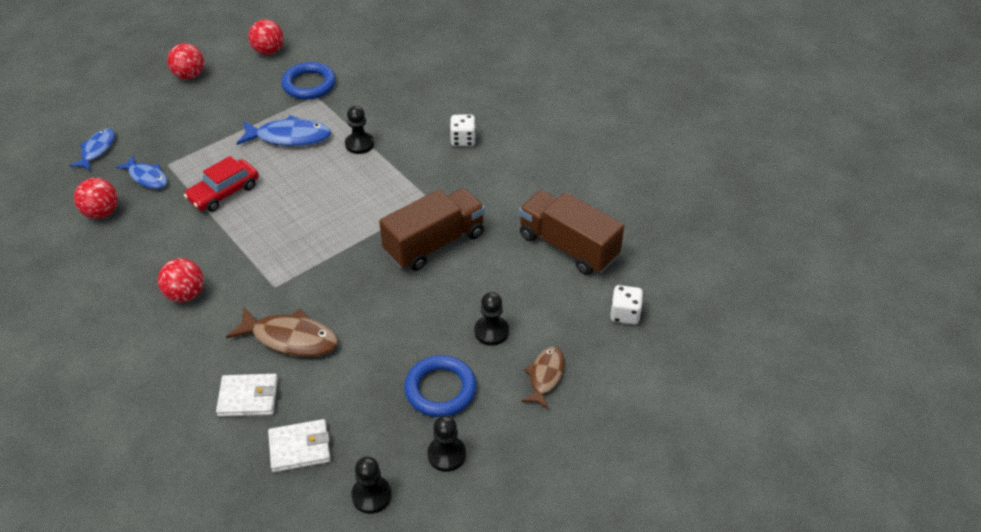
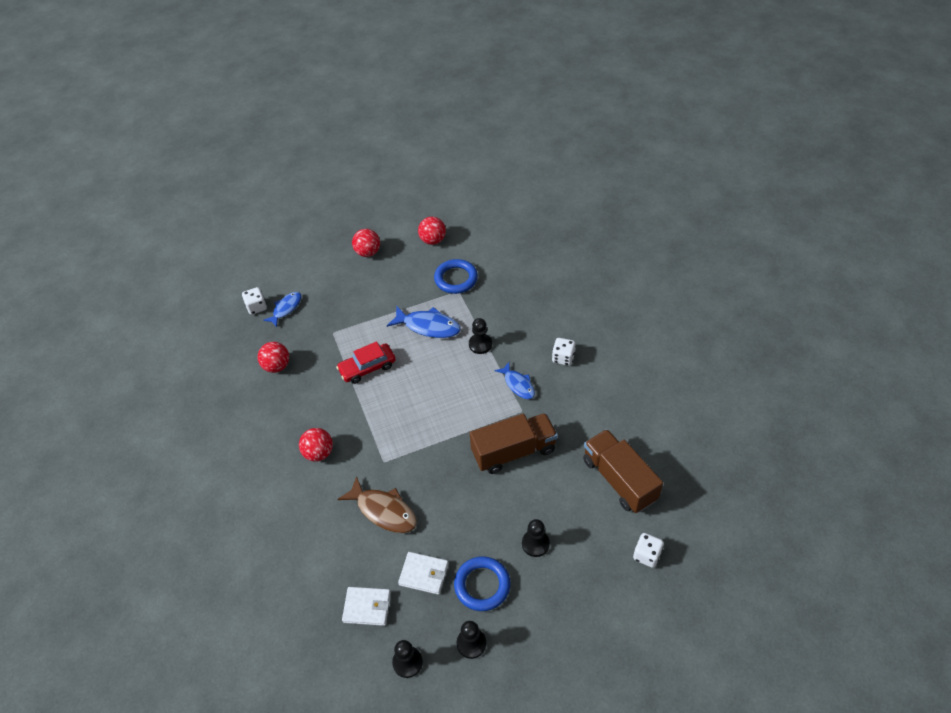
camera: 20 degrees right, 5 degrees up
(56, 155) = (256, 307): none -> white dice
(147, 177) = (315, 341): blue fish -> blue fish (518, 384)
(248, 397) = (341, 554): white wallet -> white wallet (424, 574)
(545, 376) = (566, 595): brown fish -> none

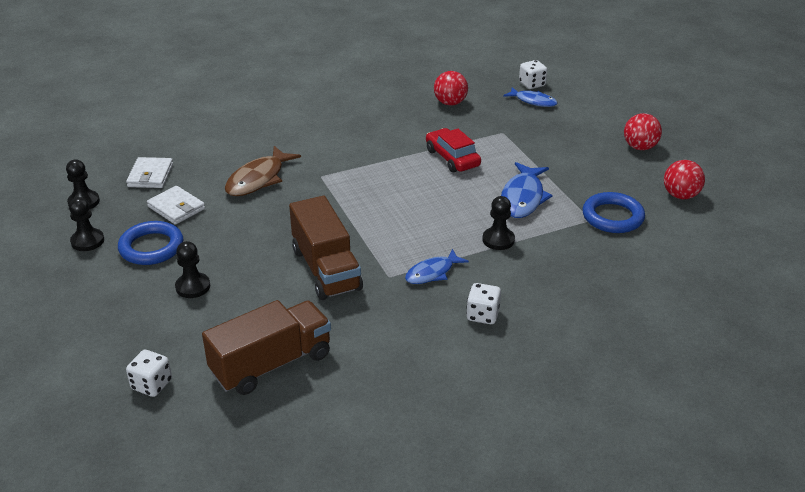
camera: 85 degrees right, 15 degrees down
(319, 453) = (336, 136): red ball -> none
(424, 574) = (176, 208): white wallet -> white wallet turned 60 degrees counterclockwise

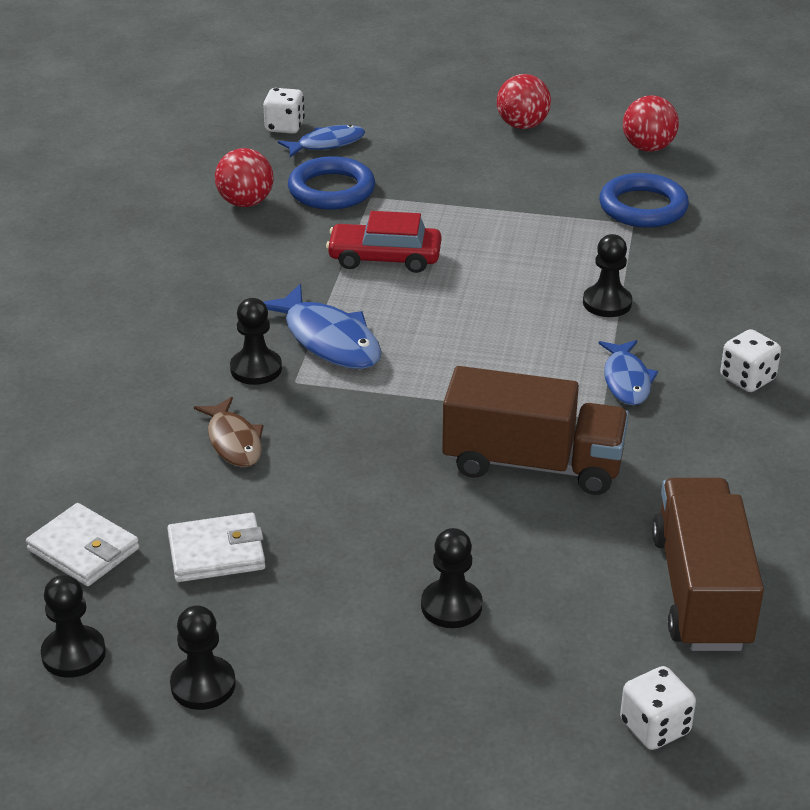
camera: 55 degrees left, 0 degrees up
(151, 247) = (300, 616): blue ring -> blue ring (331, 190)
(258, 179) = (233, 441): brown fish -> brown fish, size x0.65
(319, 162) = (256, 369): none -> black pawn
(523, 198) = (537, 247): blue fish -> blue fish (328, 340)

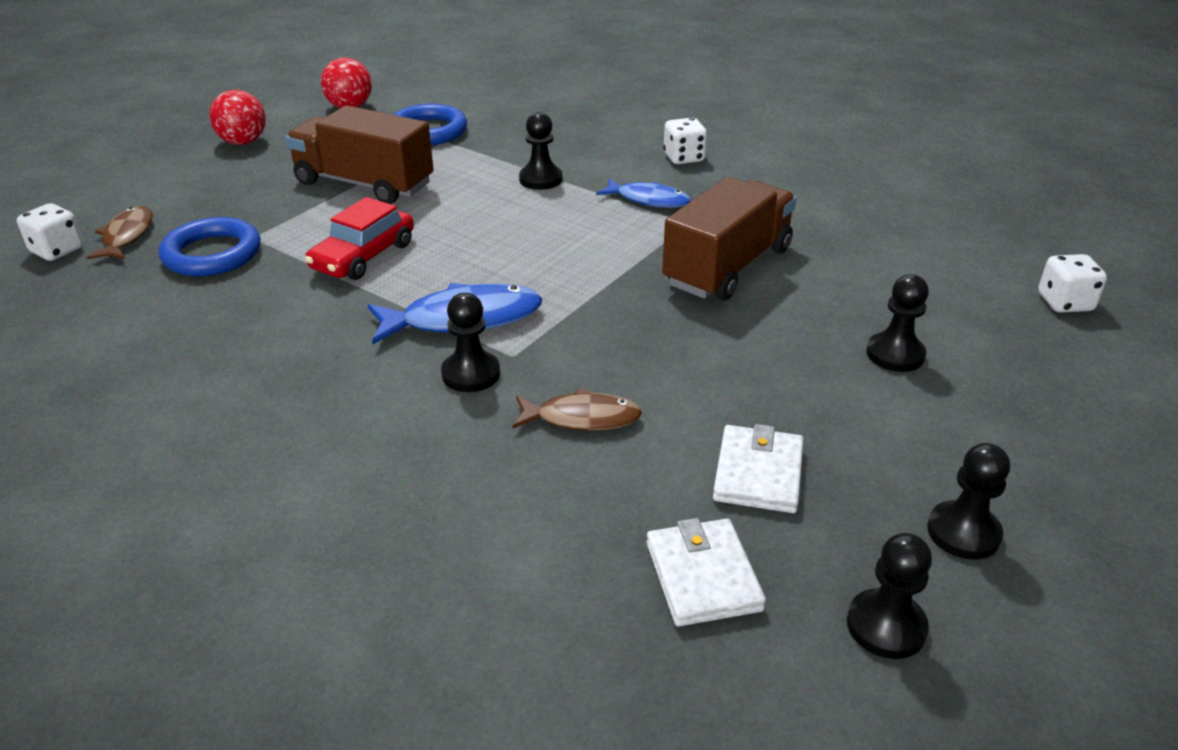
camera: 65 degrees left, 0 degrees up
(83, 549) = (703, 576): white wallet -> white wallet turned 75 degrees counterclockwise
(245, 202) = (165, 308): red ball -> none
(326, 144) = (127, 236): blue fish -> brown fish
(701, 591) = (918, 243): brown truck -> brown truck (364, 184)

